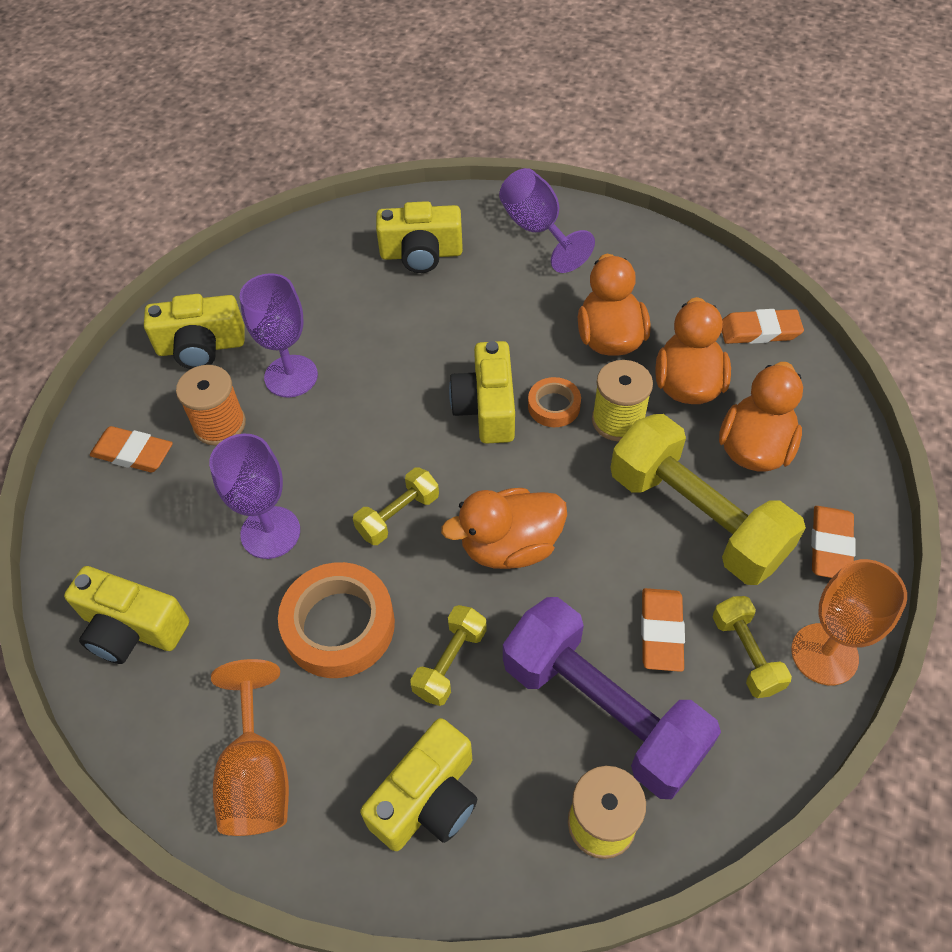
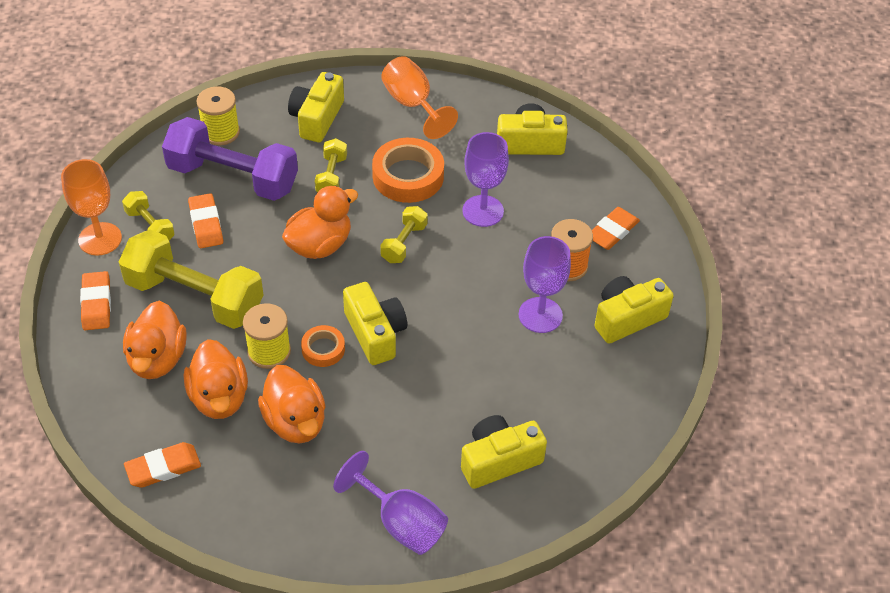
camera: 155 degrees right, 5 degrees down
(133, 453) = (612, 231): orange eraser -> orange eraser turned 45 degrees counterclockwise

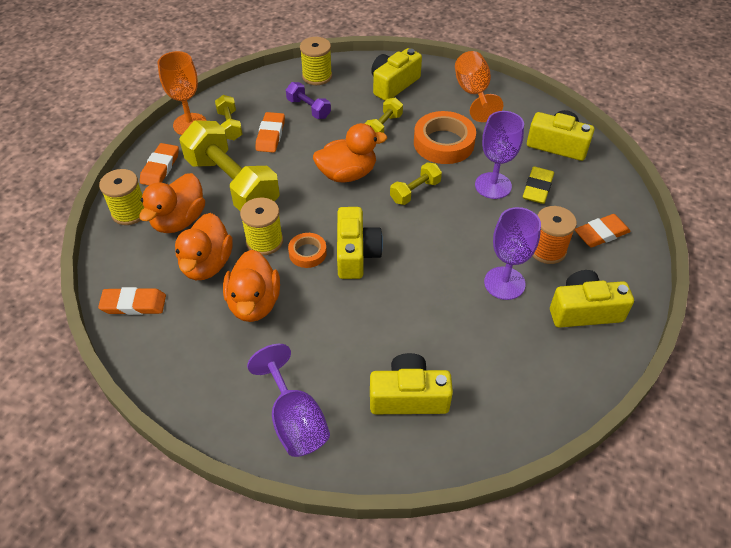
camera: 25 degrees right, 0 degrees up
(93, 368) = (129, 212): none -> yellow spool
(233, 177) = (308, 109): purple dumbbell -> purple dumbbell, size x0.47
(529, 200) = (537, 188): none -> yellow eraser

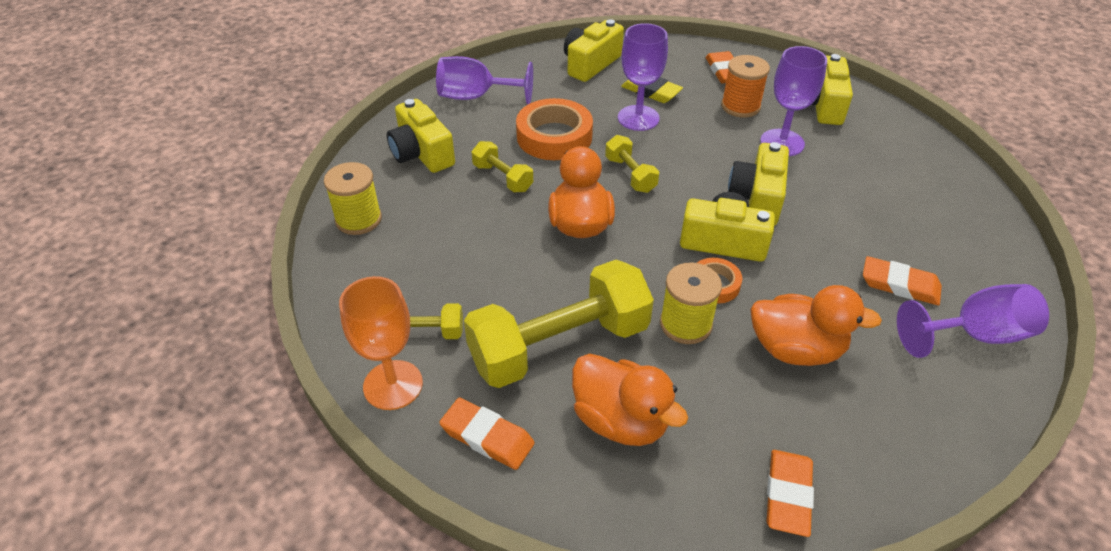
camera: 75 degrees left, 5 degrees down
(129, 212) = (583, 490): yellow spool -> none
(207, 264) = (719, 394): orange duck -> none
(270, 135) = (467, 288): orange eraser -> orange eraser (899, 285)
(308, 109) = (428, 239): purple dumbbell -> none
(408, 396) = (931, 238): yellow camera -> yellow camera (757, 199)
(473, 93) = (475, 97): orange goblet -> purple goblet

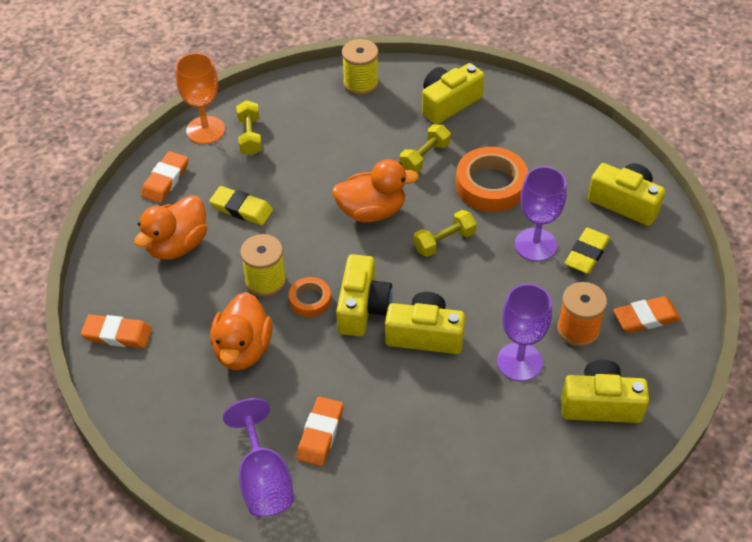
camera: 85 degrees right, 5 degrees up
(475, 97) = (541, 125): purple goblet -> none
(559, 345) = (241, 209): yellow dumbbell -> yellow eraser

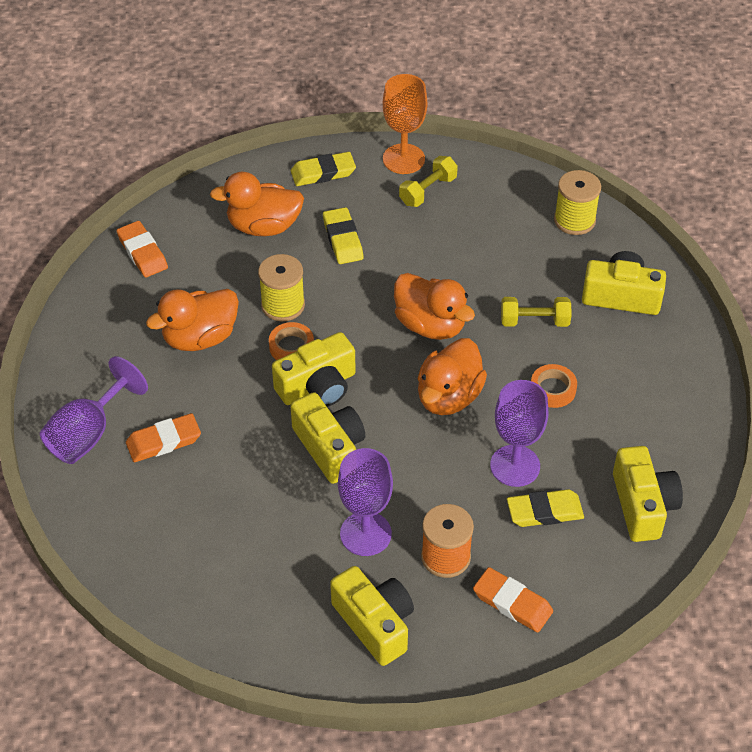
camera: 50 degrees right, 0 degrees up
(165, 180) = (323, 172): orange eraser -> yellow eraser
(444, 241) = (448, 397): yellow dumbbell -> orange duck
(491, 185) = (553, 389): orange tape -> orange tape, size x0.54

